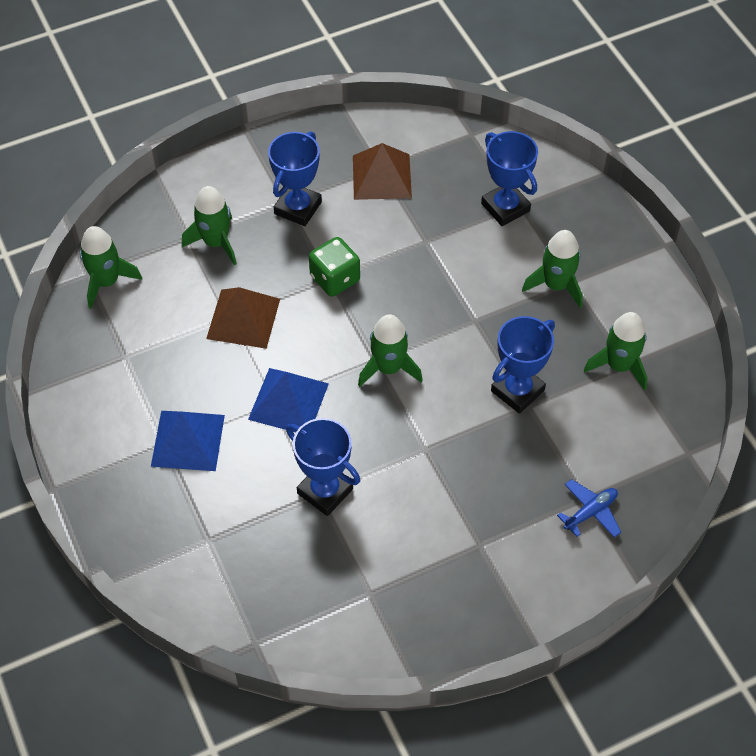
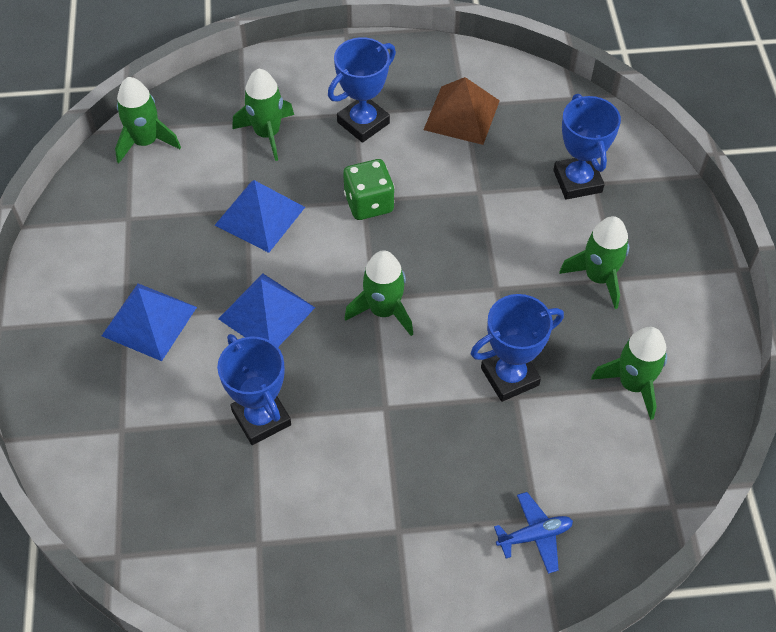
camera: 20 degrees right, 0 degrees up
(243, 318) = (259, 216): brown pyramid -> blue pyramid

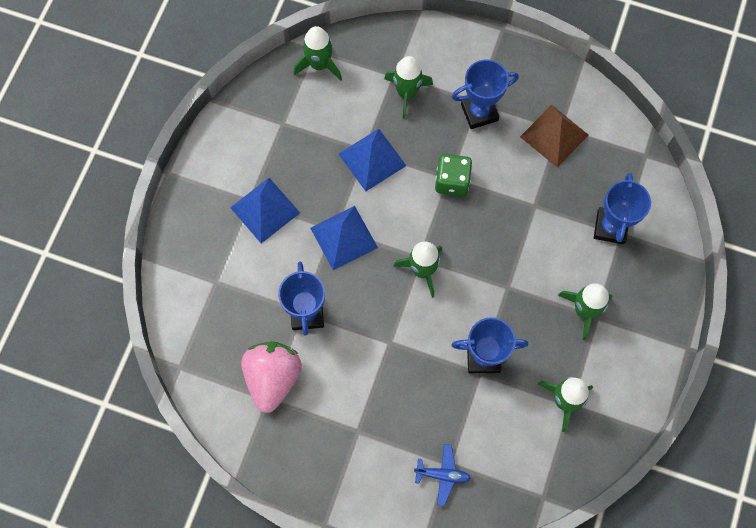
camera: 25 degrees right, 15 degrees up
(253, 514) = (273, 378): none -> pink strawberry

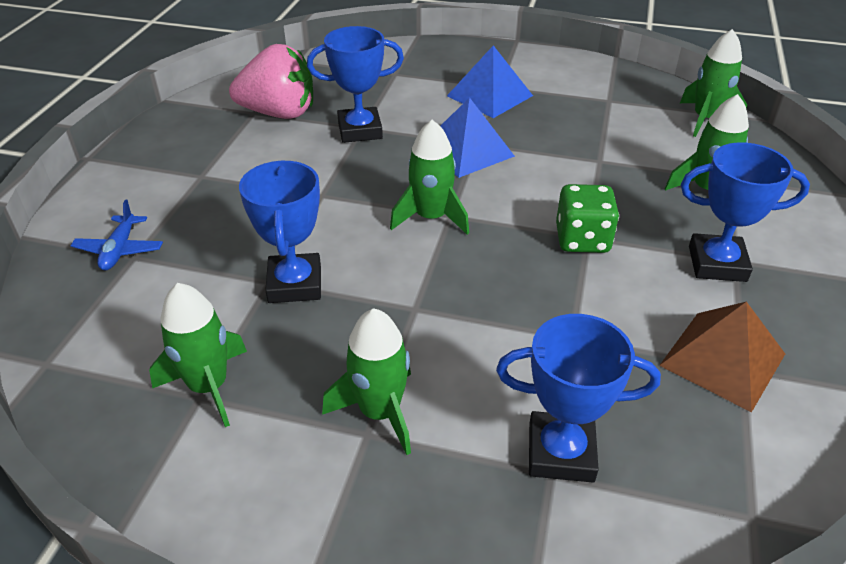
camera: 85 degrees right, 30 degrees down
(372, 159) = (588, 166): blue pyramid -> none
(479, 112) = (717, 263): blue trophy -> blue trophy turned 60 degrees counterclockwise

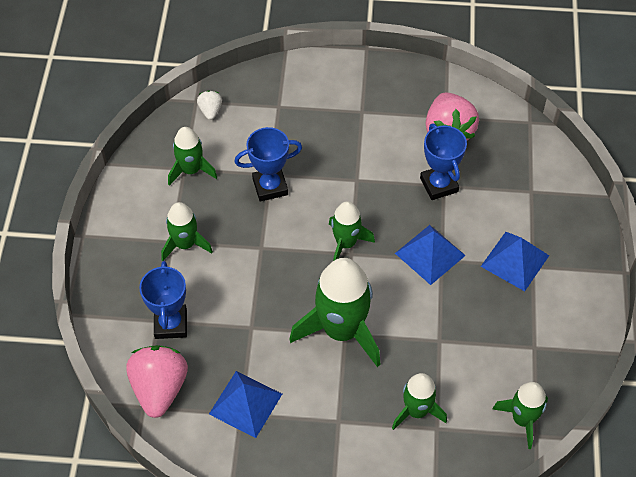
camera: 80 degrees right, 15 degrees up
(84, 344) = (210, 111): none -> white strawberry
(120, 250) = (282, 98): blue plane -> none
(582, 239) = (341, 330): green dice -> green rocket
(708, 484) = (159, 389): none -> pink strawberry
(717, 263) = (332, 409): blue trophy -> none
(722, 359) = (245, 403): brown pyramid -> blue pyramid

